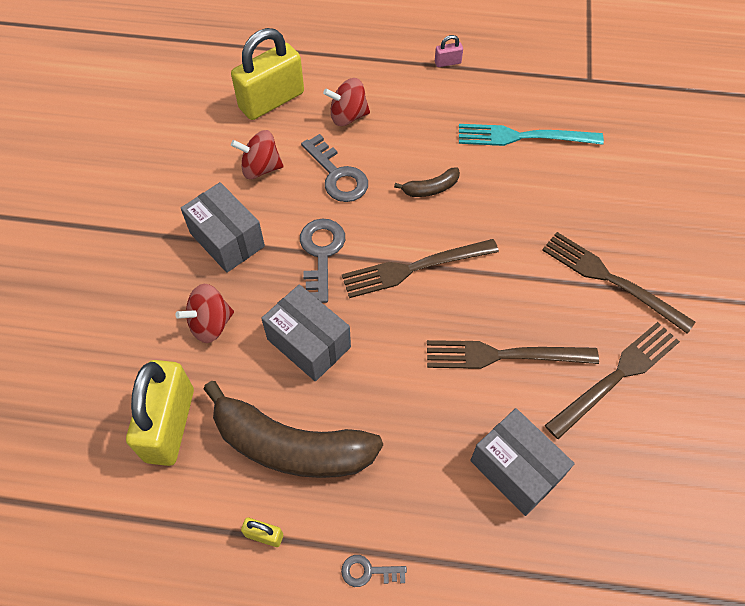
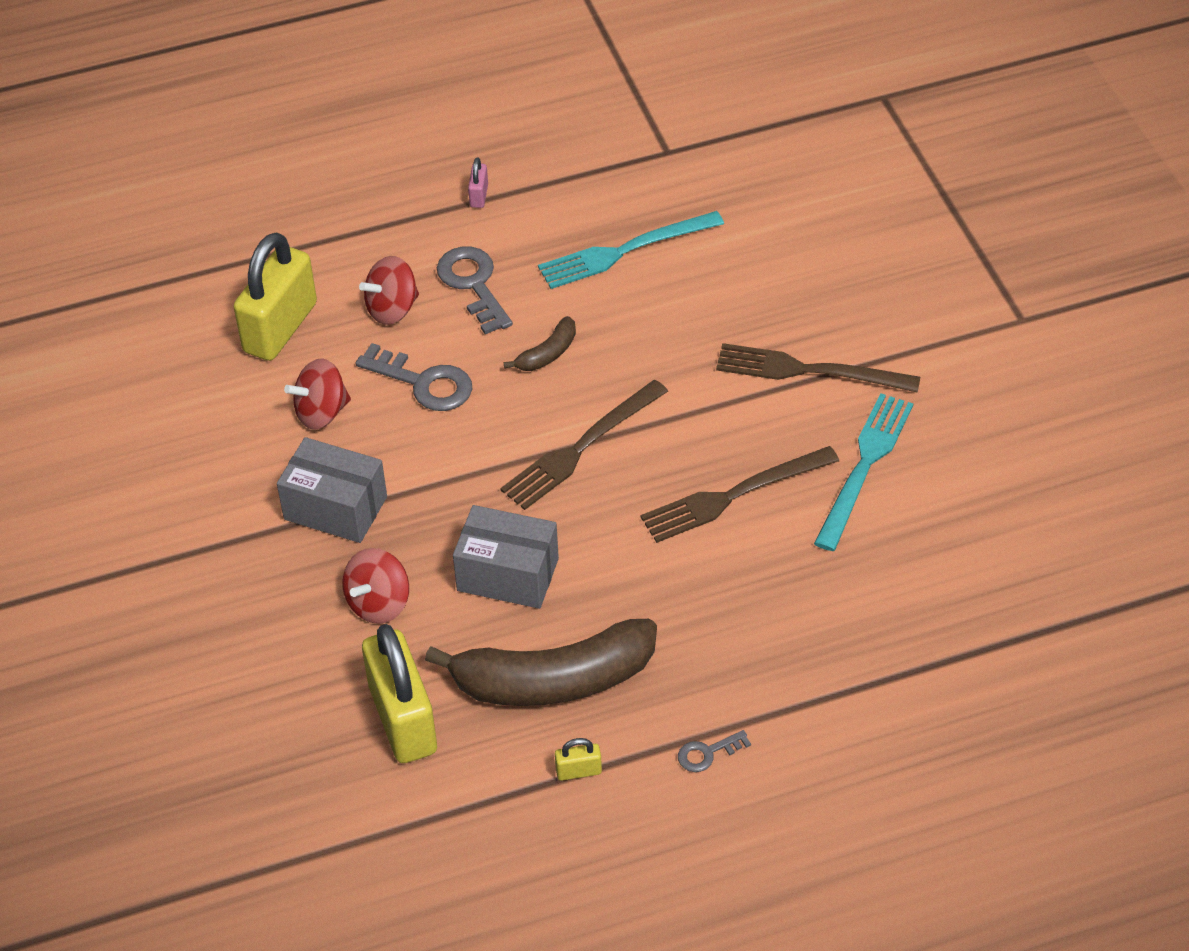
camera: 25 degrees left, 10 degrees down
(321, 253) = (461, 477): grey key -> grey key (473, 284)
(447, 62) = (479, 195): pink padlock -> pink padlock turned 45 degrees counterclockwise
(516, 469) = (806, 598): grey box -> none
(616, 376) = (864, 466): brown fork -> turquoise fork

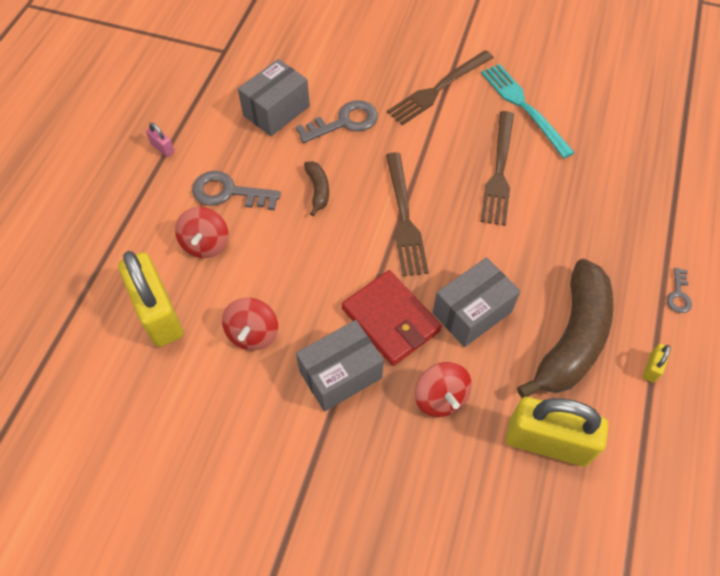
camera: 55 degrees left, 10 degrees up
(424, 383) = (282, 264): grey key -> grey key (344, 122)
(436, 511) = (391, 320): none -> red wallet
(624, 251) = (276, 111): turquoise fork -> grey box

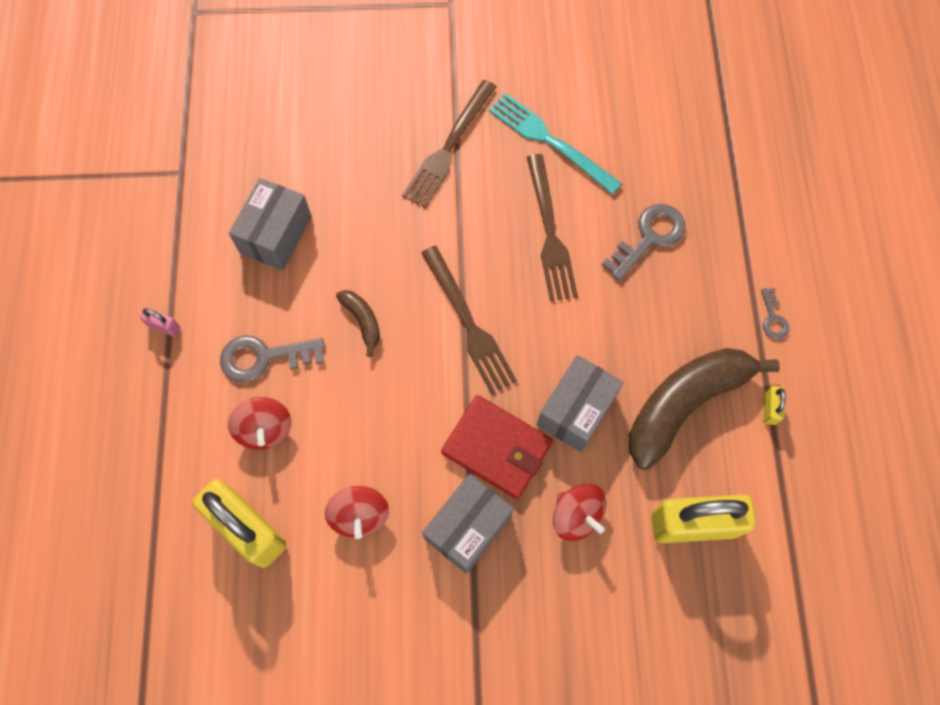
camera: 20 degrees left, 10 degrees up
(344, 122) = (359, 225): grey key -> grey key (649, 237)
(572, 338) = (684, 404): brown banana -> brown banana turned 135 degrees counterclockwise

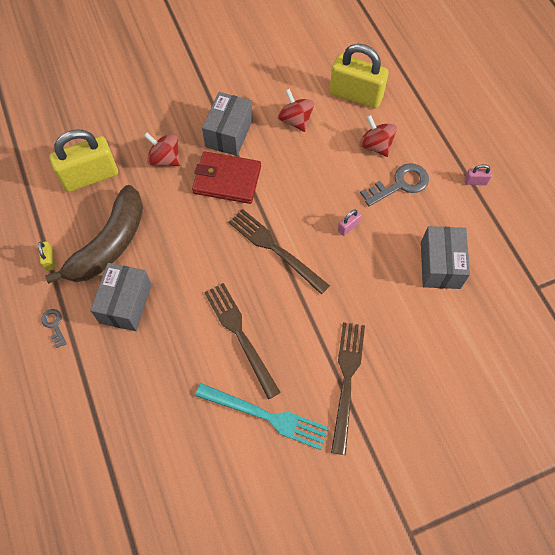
camera: 160 degrees right, 5 degrees down
(362, 321) = (348, 227): brown banana -> pink padlock
(576, 410) = (182, 217): grey box -> grey box (126, 304)
(649, 237) = (161, 358): grey key -> none

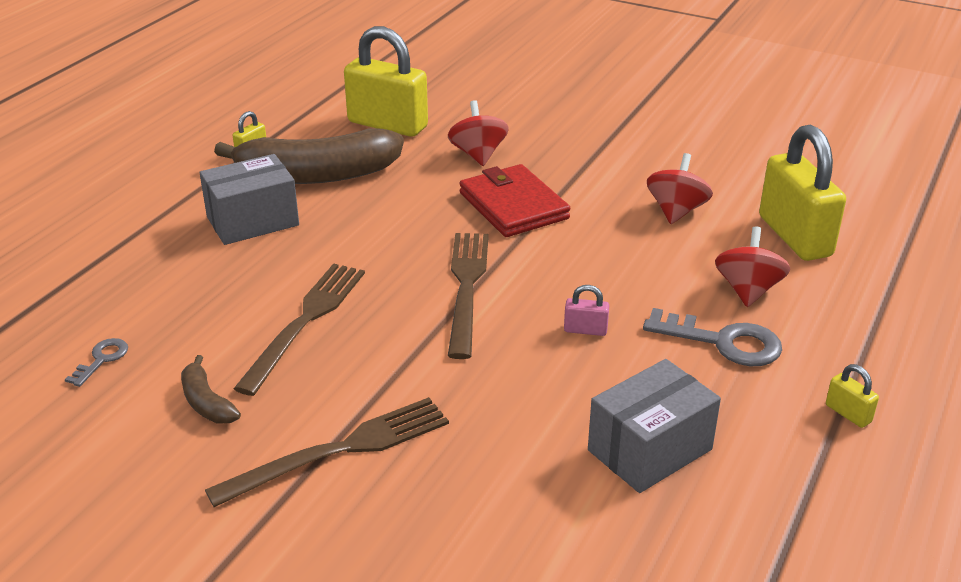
camera: 50 degrees right, 30 degrees down
(54, 325) = (173, 192): grey key -> grey key (102, 359)
(229, 133) = (579, 176): grey box -> none
(266, 416) = (206, 402): turquoise fork -> brown banana
(475, 181) = (848, 413): pink padlock -> yellow padlock

